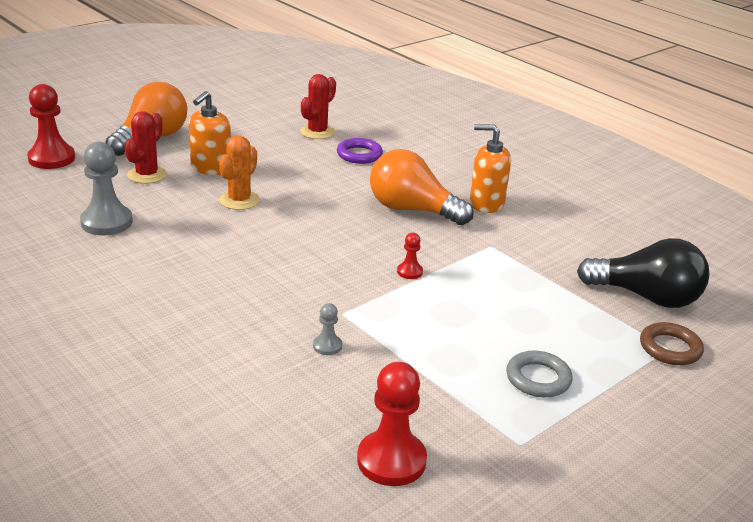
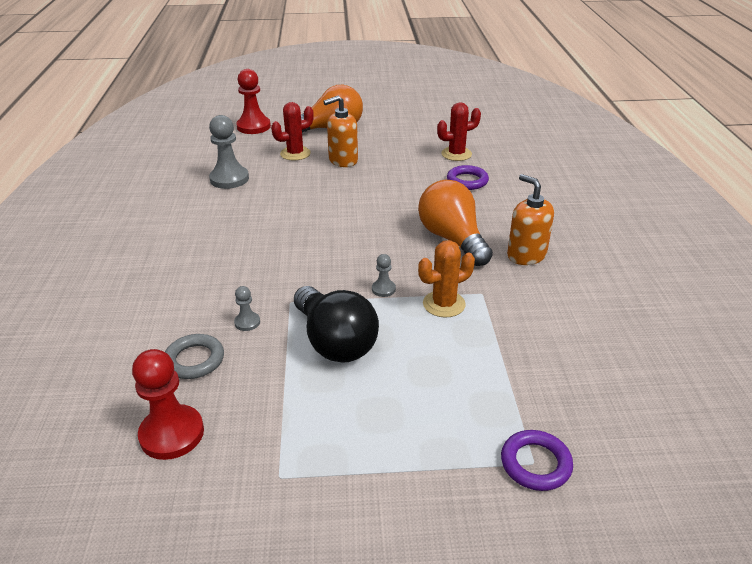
camera: 40 degrees right, 5 degrees up
(239, 200) = (331, 190): orange cactus -> orange cactus (444, 304)
(409, 272) = (383, 289): red pawn -> grey pawn
(538, 378) = (369, 428): grey ring -> grey ring (194, 360)
(646, 297) = (576, 402): black light bulb -> black light bulb (334, 341)
(670, 348) = (535, 463): brown ring -> purple ring

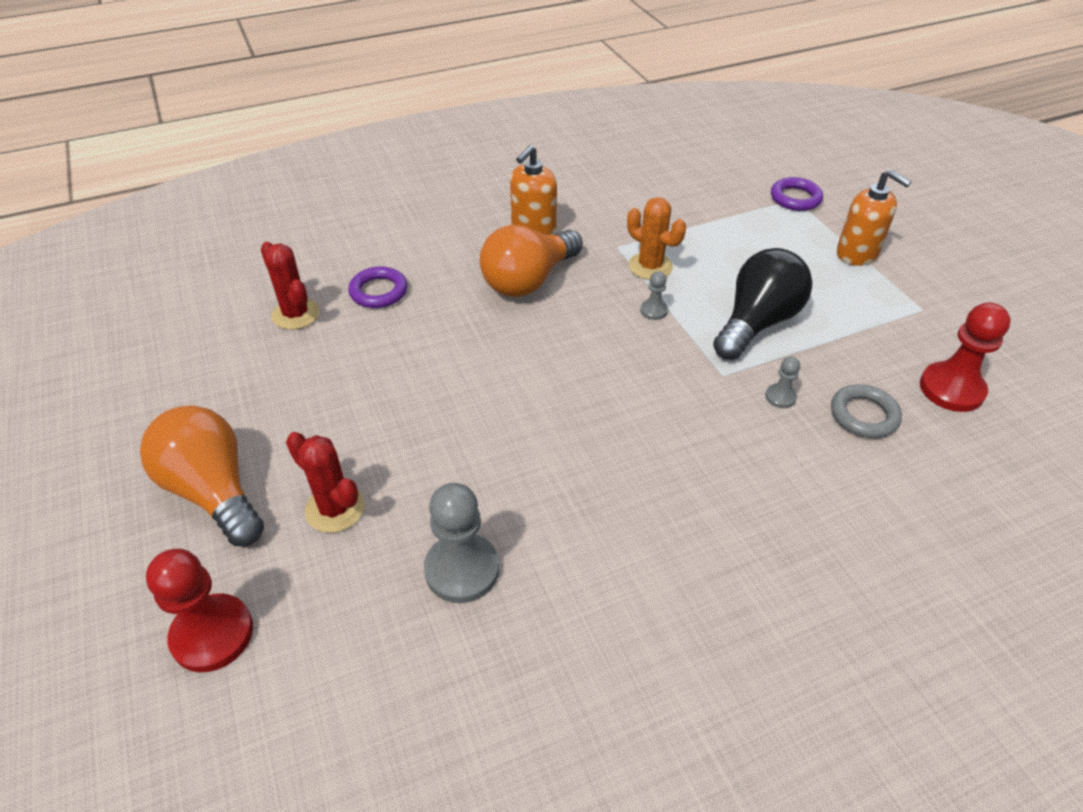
camera: 110 degrees left, 10 degrees up
(343, 160) = (347, 434): orange soap dispenser -> orange soap dispenser (857, 253)

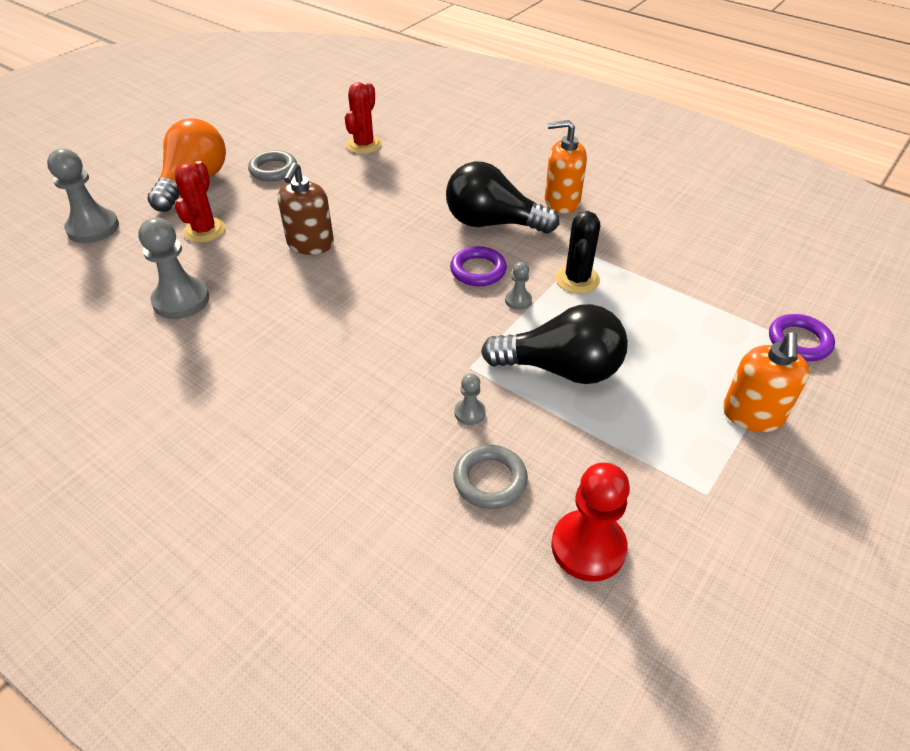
camera: 60 degrees right, 0 degrees up
(212, 634) = (93, 228): red pawn -> grey pawn
(265, 405) = (273, 170): none -> grey ring
(379, 291) = (416, 165): purple ring -> purple ring (478, 270)
(449, 421) = (310, 244): none -> brown soap dispenser
(528, 280) = (493, 223): orange light bulb -> black light bulb
(650, 266) = (577, 279): orange cactus -> black cactus

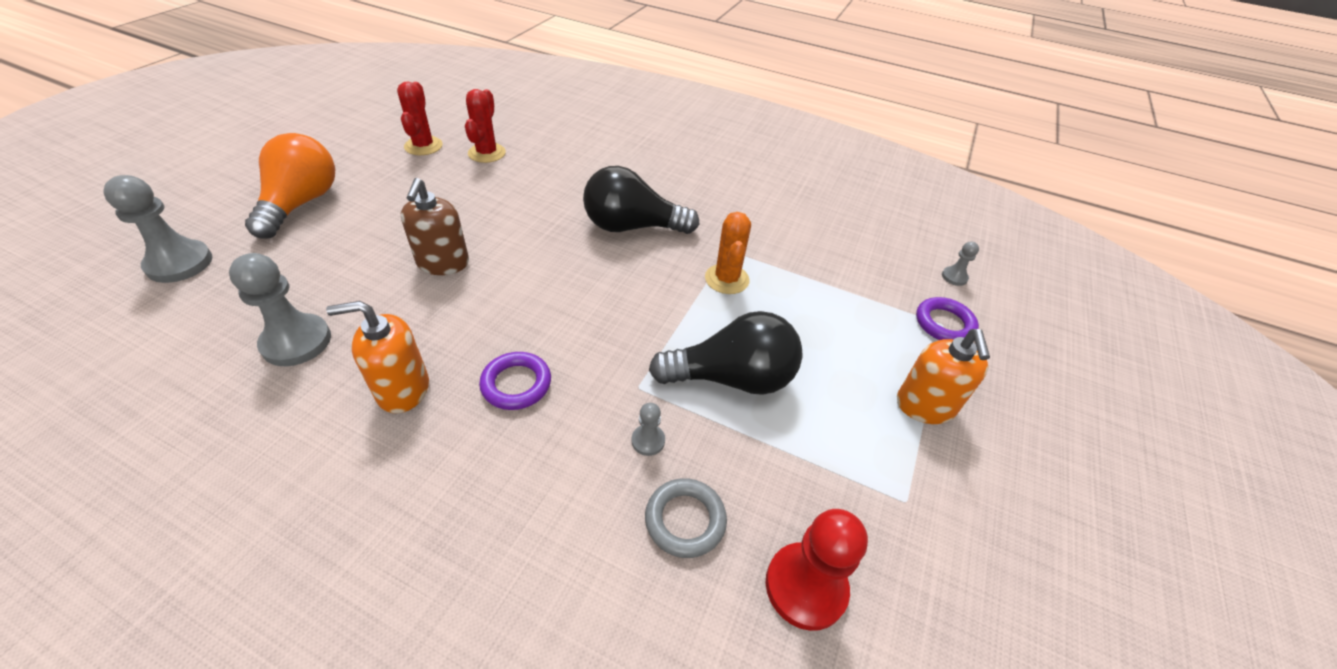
camera: 15 degrees left, 0 degrees up
(204, 230) = (318, 256): red cactus -> red cactus (423, 146)
(273, 170) = (391, 184): grey ring -> none
(478, 270) = (627, 278): purple ring -> purple ring (516, 384)
(518, 300) = (673, 307): grey pawn -> grey pawn (954, 277)
(561, 202) = (695, 200): orange soap dispenser -> orange soap dispenser (403, 389)
(577, 279) = (727, 279): black cactus -> orange cactus

